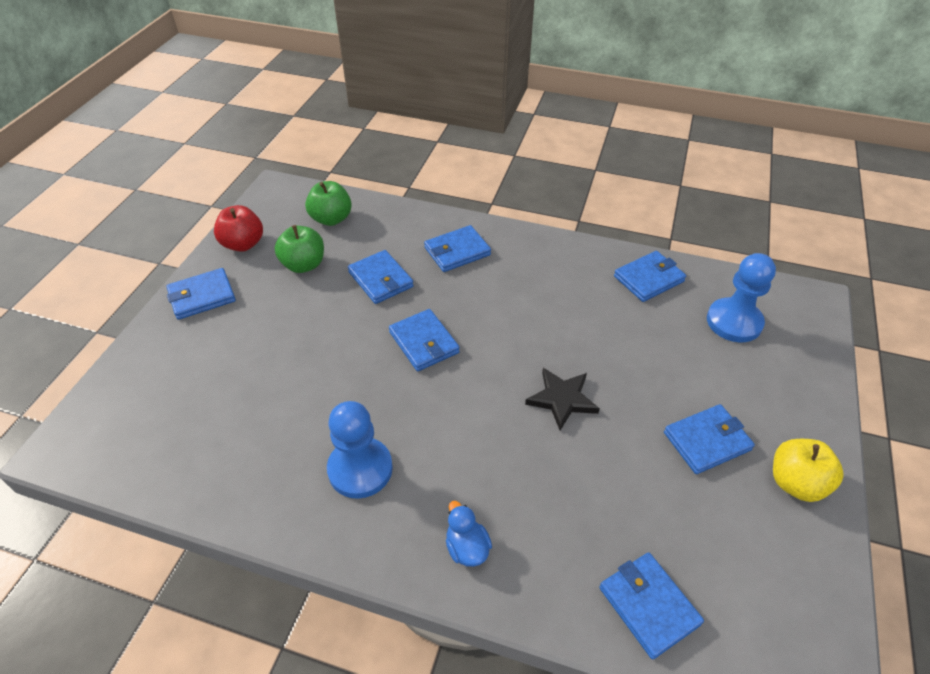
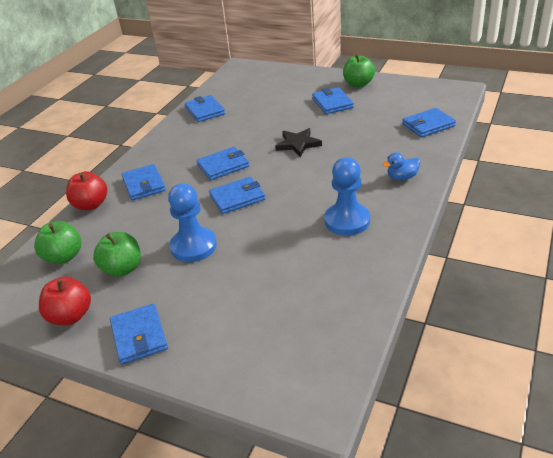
camera: 80 degrees left, 10 degrees down
(380, 279) = (161, 222): blue wallet -> blue wallet (223, 166)
(419, 217) = (91, 205): none -> red apple
(734, 322) = (249, 88): blue pawn -> blue pawn (193, 246)
(796, 483) = (358, 84): yellow apple -> green apple

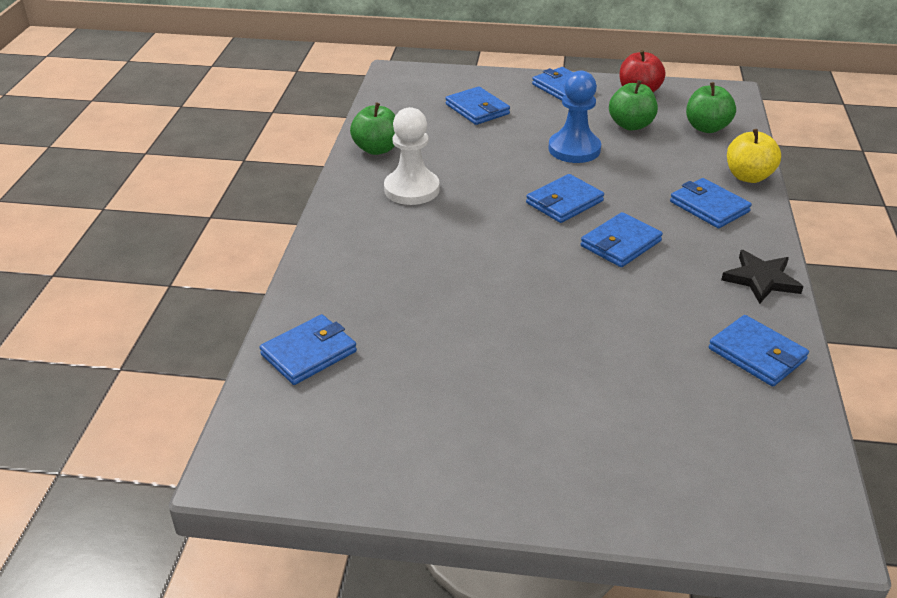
camera: 160 degrees right, 0 degrees up
(91, 205) = (748, 176): red apple -> yellow apple
(298, 144) = (527, 292): black star -> black star (761, 279)
(332, 103) = (506, 399): blue wallet -> blue wallet (477, 109)
(347, 221) = (411, 189): blue pawn -> white pawn
(358, 84) = (469, 471): green apple -> green apple (377, 149)
(402, 177) = (349, 249): blue duck -> none

